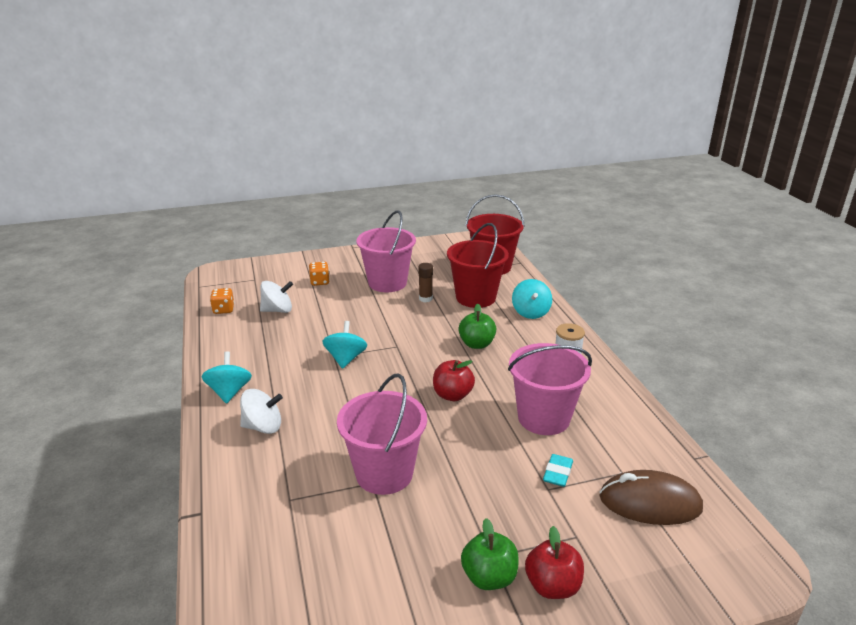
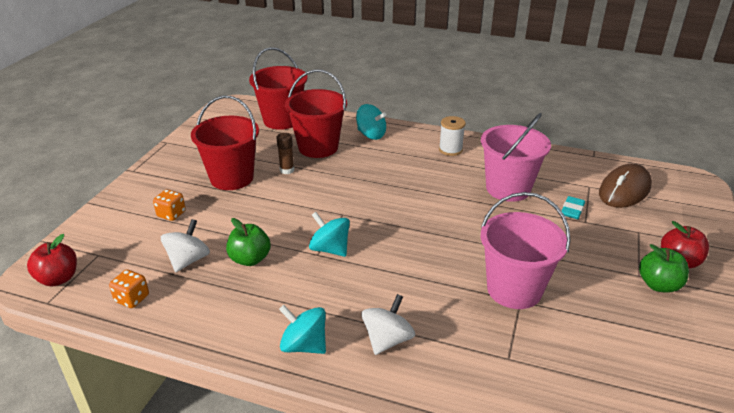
camera: 55 degrees left, 5 degrees up
(387, 283) = (232, 178): pink bucket -> red bucket
(452, 395) = (443, 215): red apple -> red apple (58, 278)
(476, 344) = (386, 175): green apple -> green apple (250, 259)
(557, 473) = (572, 210): turquoise eraser -> turquoise eraser turned 60 degrees clockwise

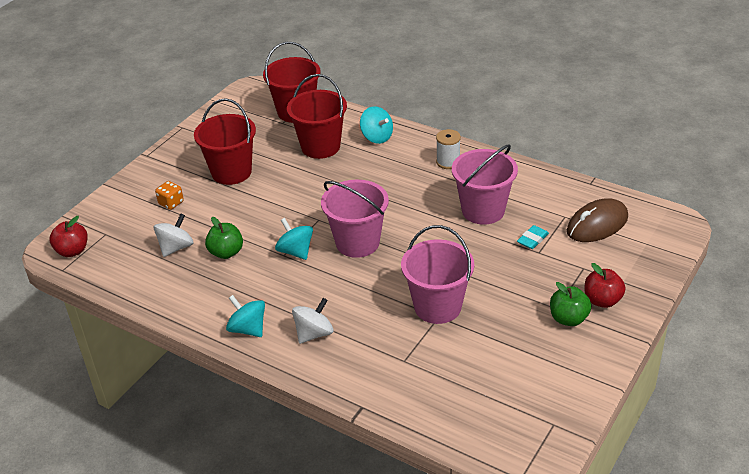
camera: 15 degrees right, 5 degrees up
(132, 299) = (126, 275): orange dice -> none
(287, 170) = (283, 169): brown glue stick -> none
(394, 232) = (357, 242): none -> pink bucket

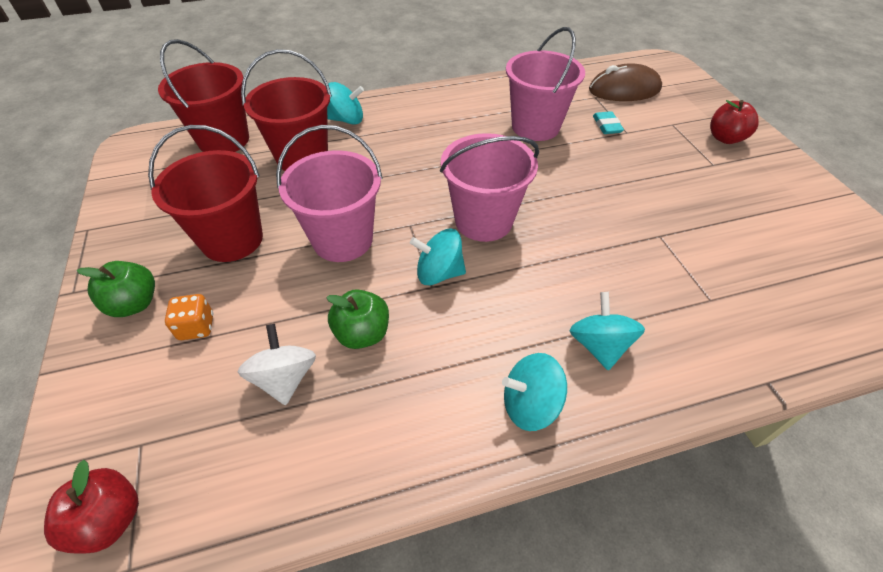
camera: 50 degrees left, 10 degrees up
(314, 333) = (599, 345): white spinning top -> turquoise spinning top
(437, 307) = (644, 227): pink bucket -> pink bucket (342, 240)
(448, 162) = (444, 106): white spool -> none
(568, 319) = (734, 166): green apple -> green apple (134, 304)
(597, 224) = (624, 90): brown mouse -> brown mouse turned 75 degrees clockwise

